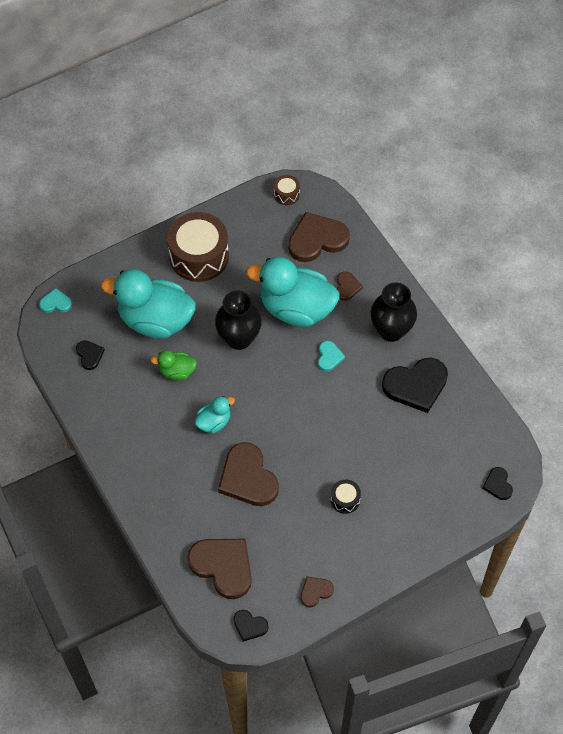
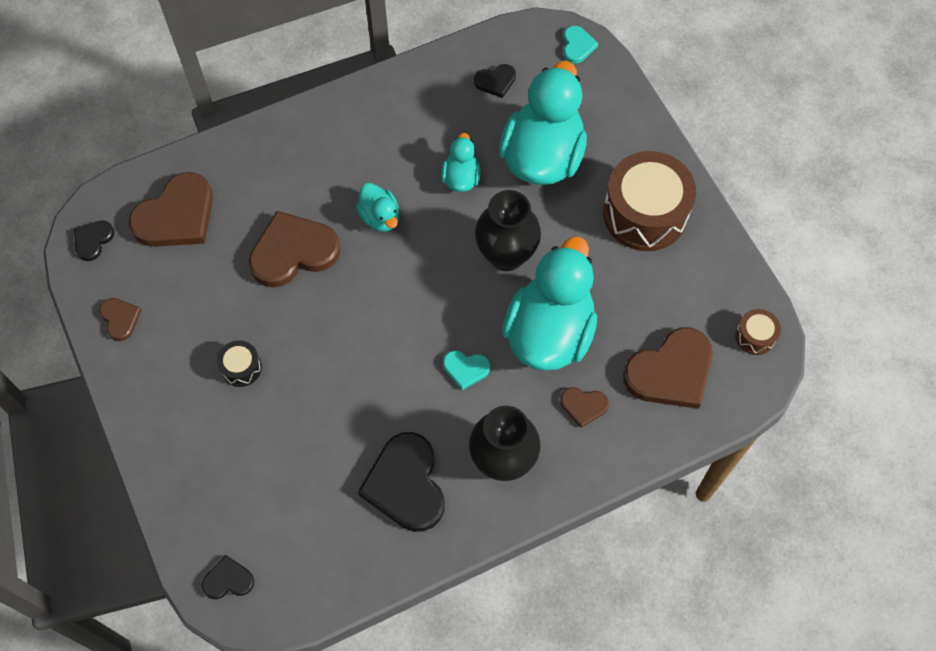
camera: 95 degrees right, 5 degrees up
(177, 372) = (461, 178): green duck -> turquoise duck
(317, 239) = (670, 372): brown heart -> brown heart turned 75 degrees clockwise

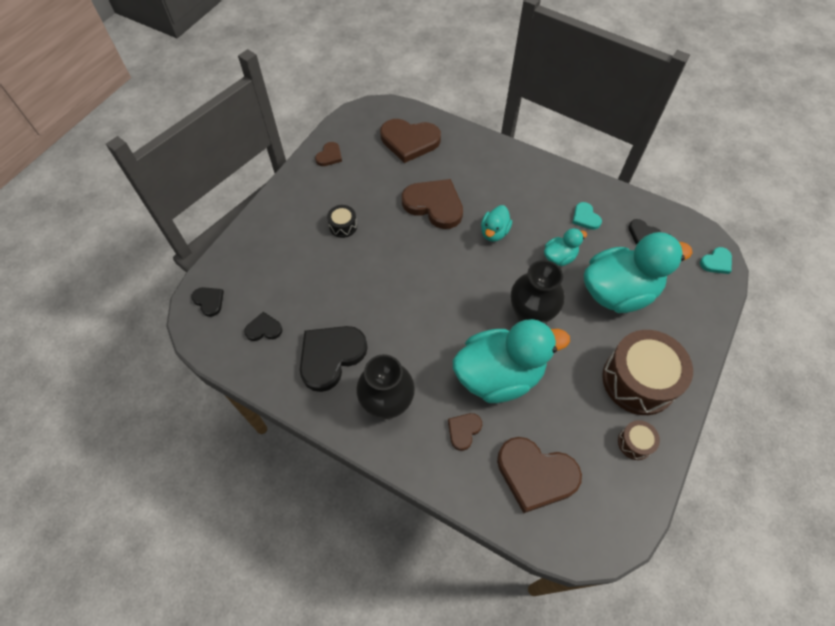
camera: 55 degrees right, 5 degrees down
(93, 240) = (365, 117): black heart -> black heart (264, 329)
(465, 369) = (433, 341): turquoise heart -> turquoise heart (585, 217)
(583, 406) = (463, 430): brown heart -> brown heart turned 60 degrees clockwise
(755, 336) = (614, 520): brown drum -> brown drum (635, 443)

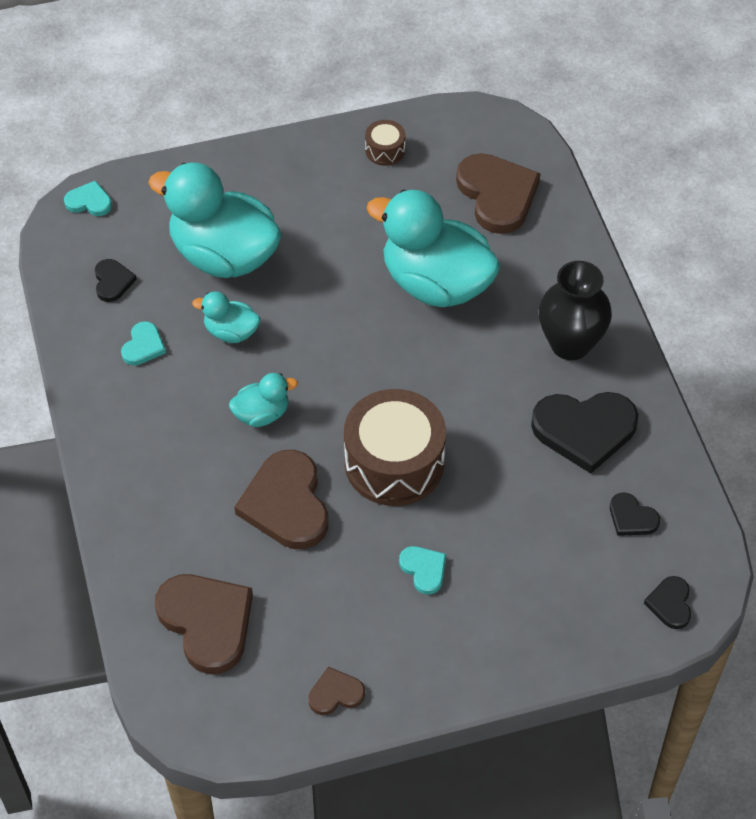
camera: 135 degrees left, 5 degrees down
(343, 226) = (424, 570): black drum -> turquoise heart
(463, 430) = (522, 269): brown heart -> none
(530, 315) = (337, 306): black vase -> none
(638, 380) = (316, 182): brown drum -> brown drum (394, 463)

